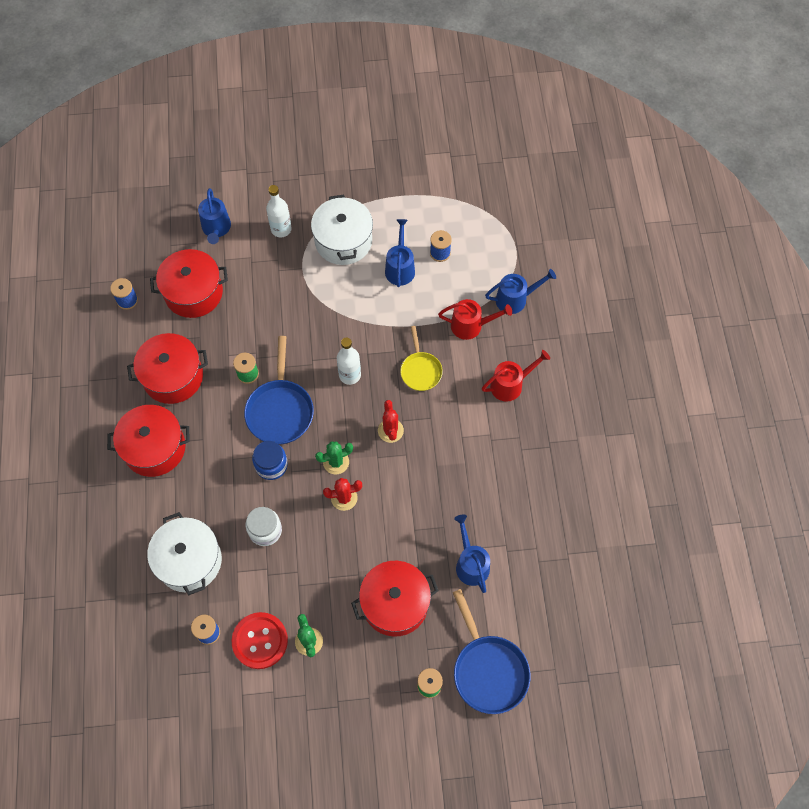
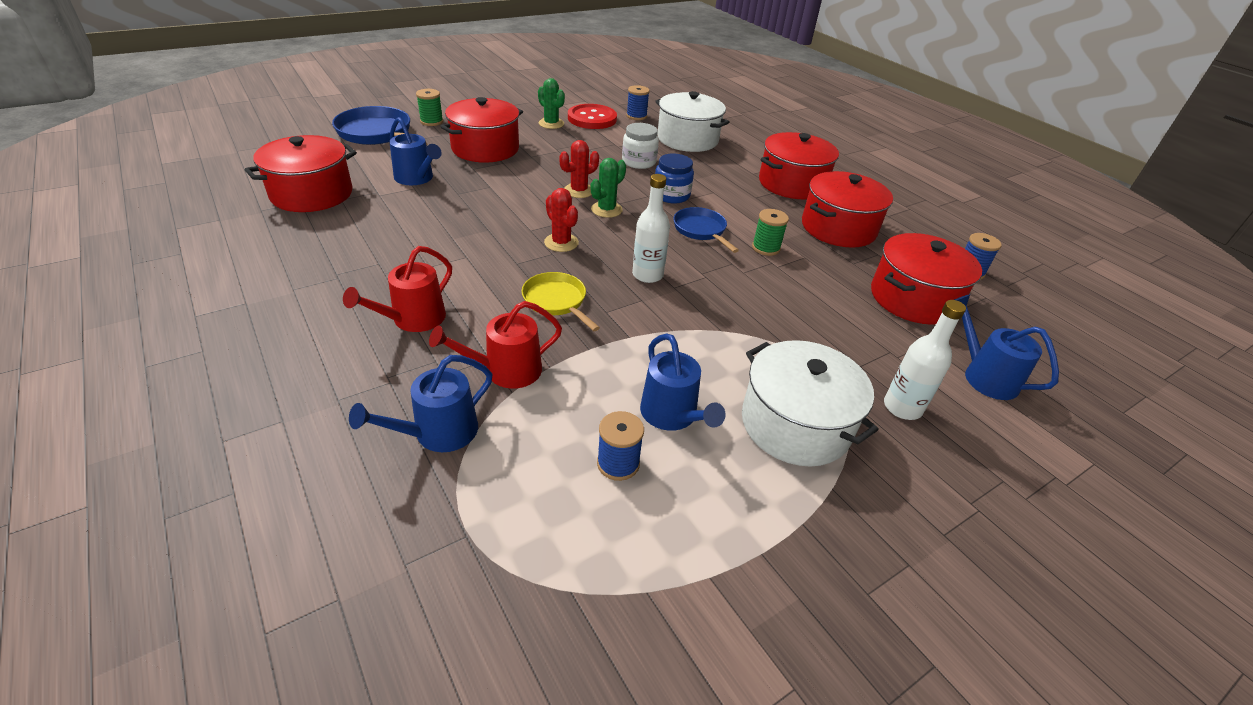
camera: 150 degrees right, 25 degrees down
(280, 410) = (701, 230): blue pan -> blue pan, size x0.62
(558, 564) = (312, 194): none -> red pot

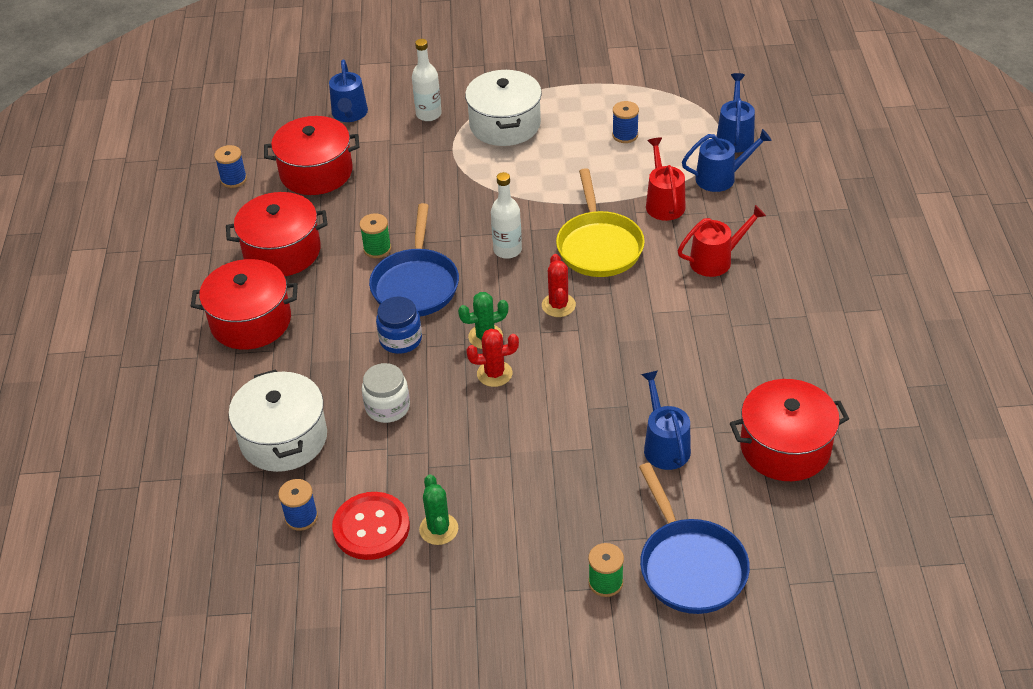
camera: 145 degrees left, 5 degrees up
(485, 148) = (559, 488): red pot -> none
(506, 371) = (664, 203): red watering can -> red watering can turned 105 degrees counterclockwise
(556, 301) = (599, 246): yellow pan -> yellow pan, size x1.61
(672, 415) = (574, 149): blue watering can -> blue watering can (734, 136)
(701, 230) = (416, 284): blue pan -> blue pan, size x1.61

